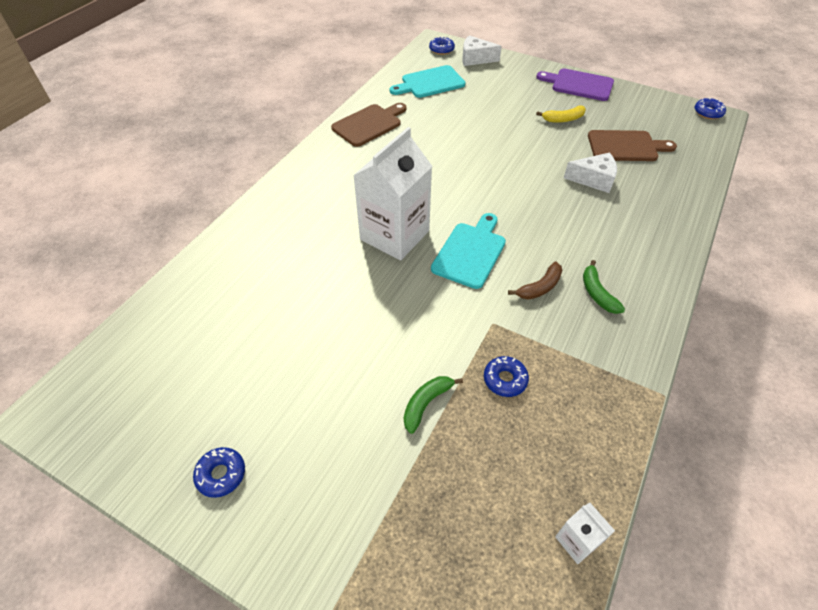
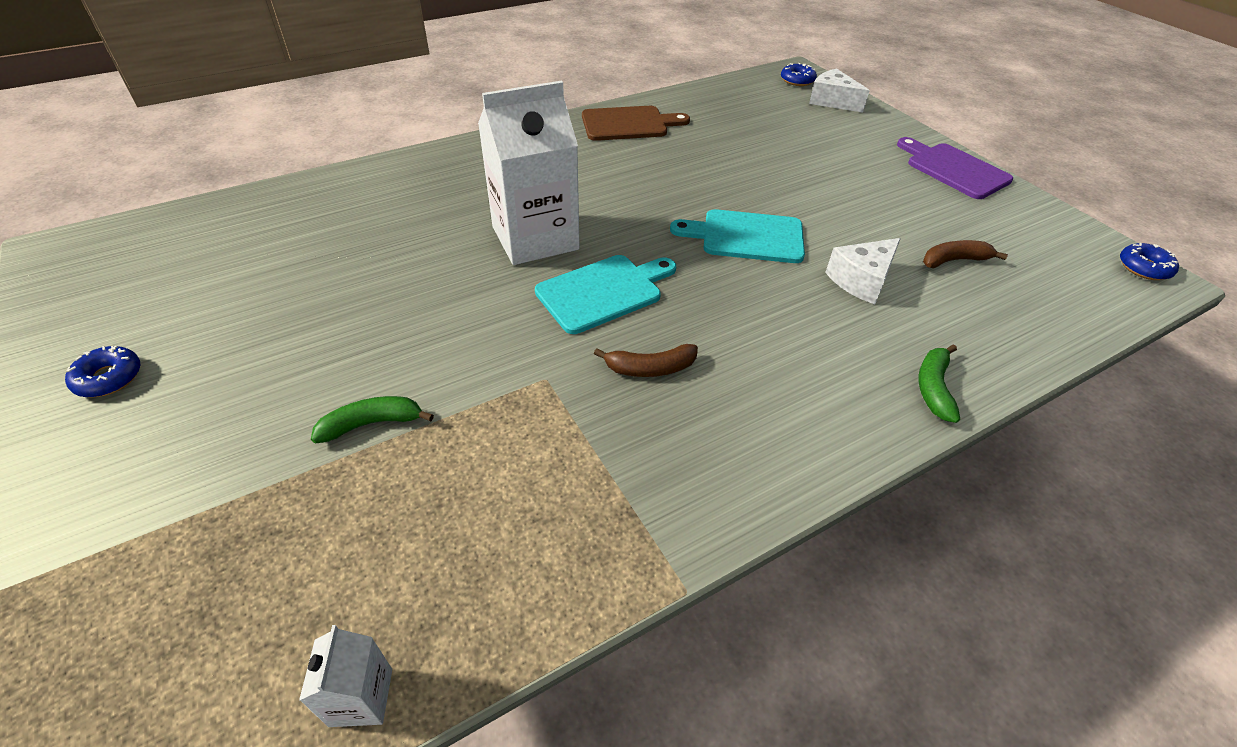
camera: 30 degrees right, 5 degrees down
(430, 83) = (746, 107): turquoise cutting board -> turquoise cutting board (746, 236)
(505, 379) = (490, 448): blue donut -> none
(563, 119) = (888, 199): yellow banana -> none
(593, 179) = (861, 280): white cheese -> white cheese turned 105 degrees clockwise
(597, 293) = (722, 412): green banana -> green banana (933, 388)
(625, 146) = (954, 260): brown cutting board -> brown banana

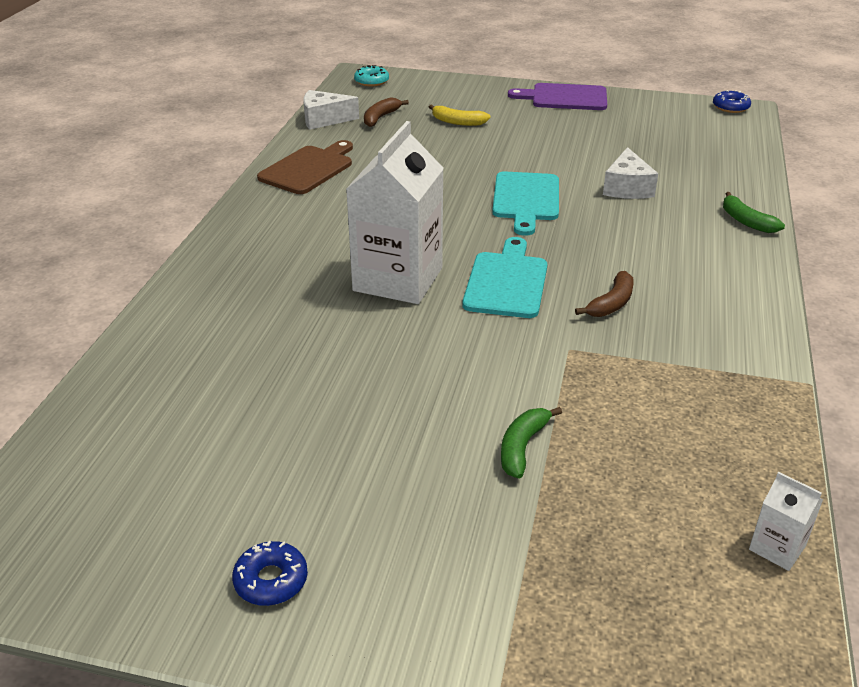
camera: 45 degrees left, 10 degrees down
(746, 236) = (526, 199): turquoise cutting board -> turquoise cutting board turned 45 degrees counterclockwise
(797, 80) = (371, 81): blue donut -> turquoise donut
(809, 144) = (457, 122): none -> yellow banana
(832, 101) = (421, 86): white cheese -> white cheese (324, 119)
(954, 260) = (650, 151): brown banana -> brown banana (380, 117)

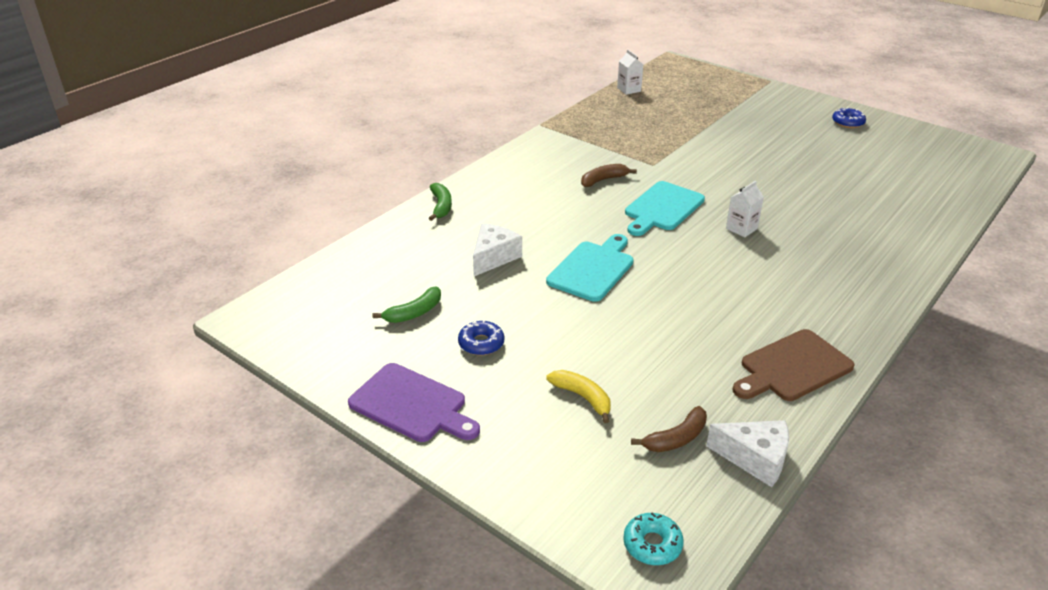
camera: 155 degrees left, 0 degrees up
(398, 279) = (741, 228): white carton -> white carton, size x0.42
(522, 447) = (712, 135): green banana -> green banana (414, 313)
(730, 107) = (255, 326): blue donut -> blue donut (481, 343)

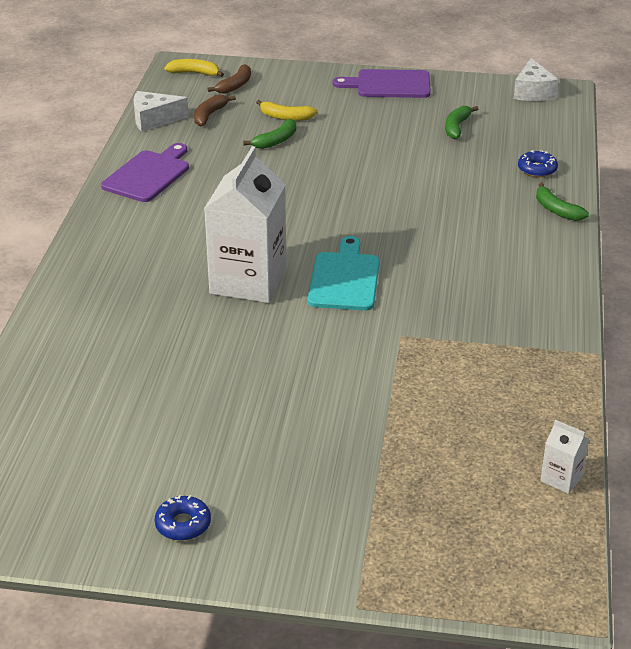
camera: 150 degrees right, 0 degrees up
(481, 343) = (385, 124): blue donut -> blue donut (537, 169)
(494, 257) = (449, 181): white cheese -> white cheese (532, 92)
(592, 269) = (357, 198): turquoise cutting board -> none
(603, 180) = (436, 294): brown banana -> brown banana (235, 85)
(620, 364) = (276, 141): none -> green banana
(652, 544) = (194, 73): turquoise donut -> yellow banana
(741, 228) = (248, 281): white carton -> white carton, size x2.36
(792, 367) = (148, 175): brown cutting board -> purple cutting board

